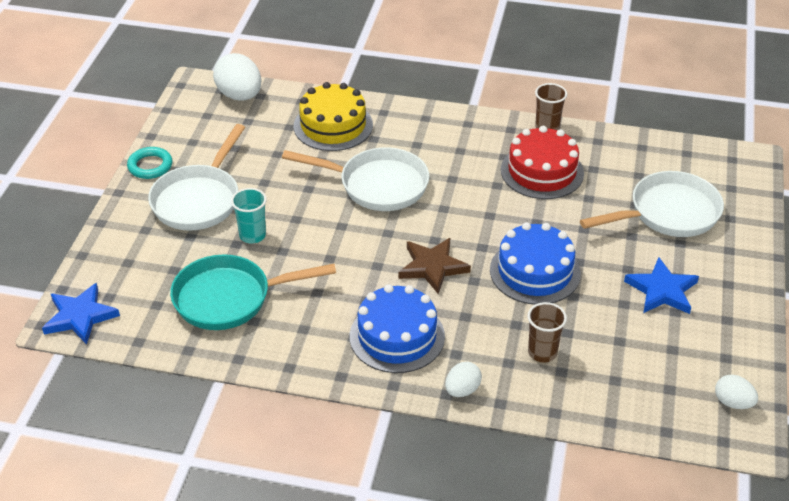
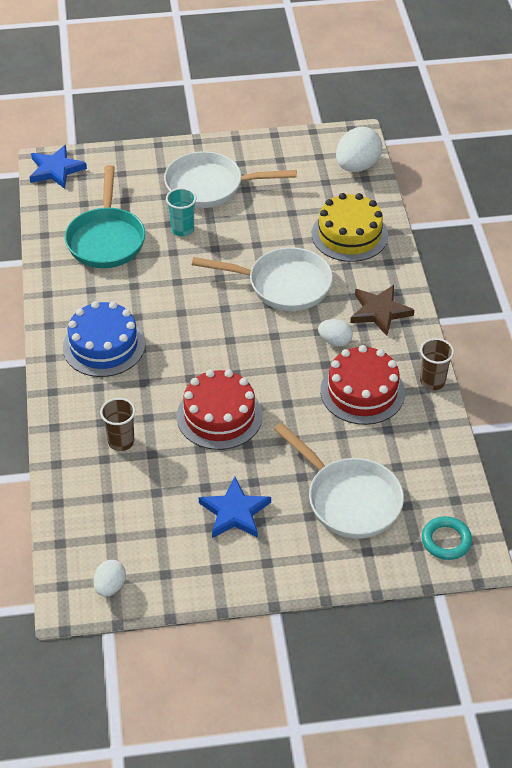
camera: 70 degrees right, 5 degrees up
(150, 166) = (236, 147): turquoise ring -> turquoise ring (446, 540)
(230, 298) = (106, 239): turquoise pan -> turquoise pan turned 150 degrees counterclockwise
(377, 185) = (283, 285): white pan -> white pan turned 75 degrees counterclockwise
(432, 267) = (194, 347): brown star -> brown star (380, 311)
(462, 390) = (59, 400): white egg -> white egg (335, 341)
(535, 271) = (219, 416): blue cake -> red cake

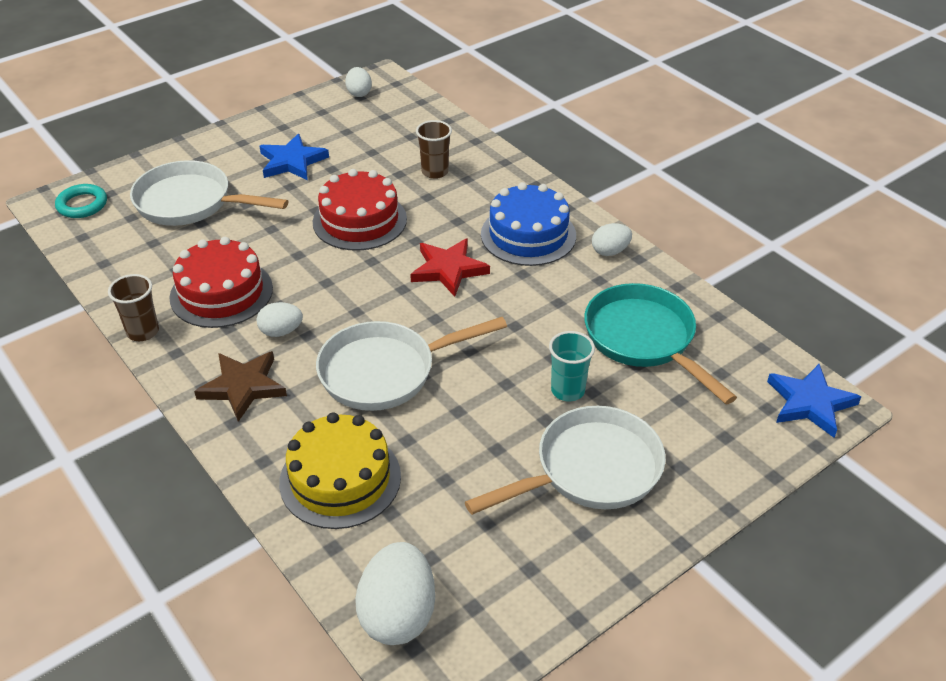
camera: 150 degrees right, 5 degrees down
(60, 307) = (610, 251): none -> white egg
(186, 341) = (448, 269): none -> red star

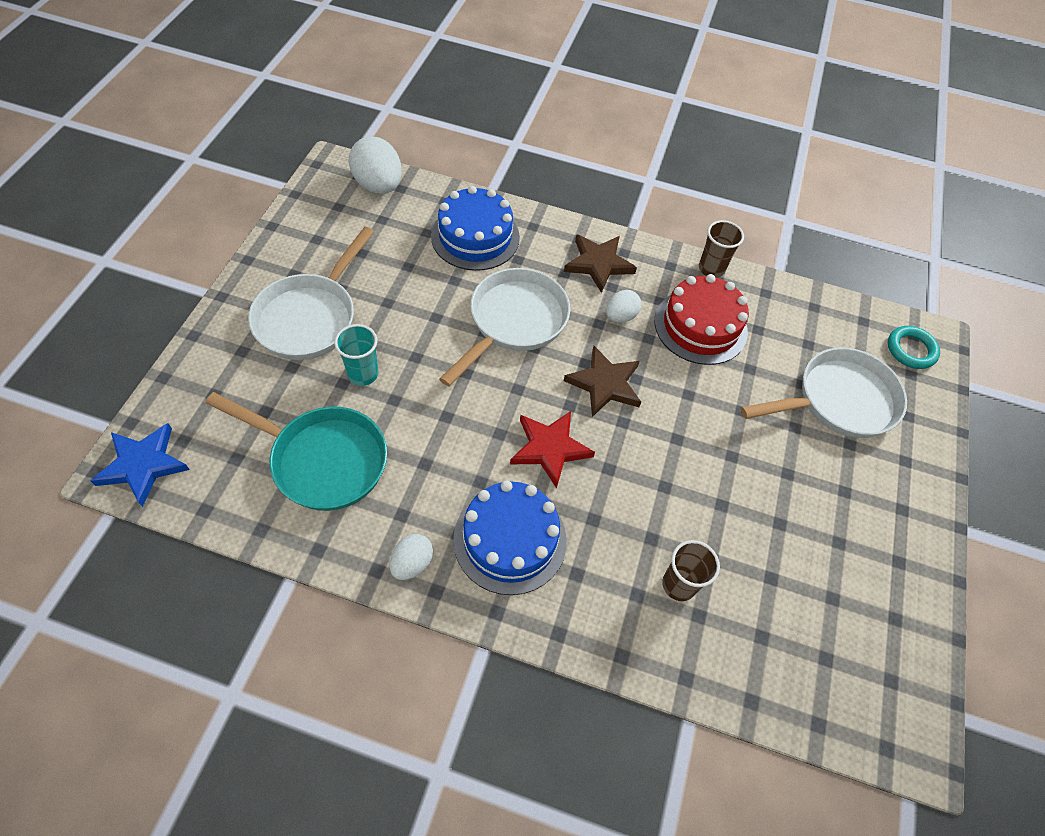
camera: 140 degrees right, 15 degrees up
(292, 161) = (825, 509): blue star -> none
(340, 479) = (475, 237): yellow cake -> blue cake
(357, 290) = (604, 384): none -> brown star
(359, 93) = (901, 689): white egg -> none
(359, 220) = (680, 464): red cake -> none

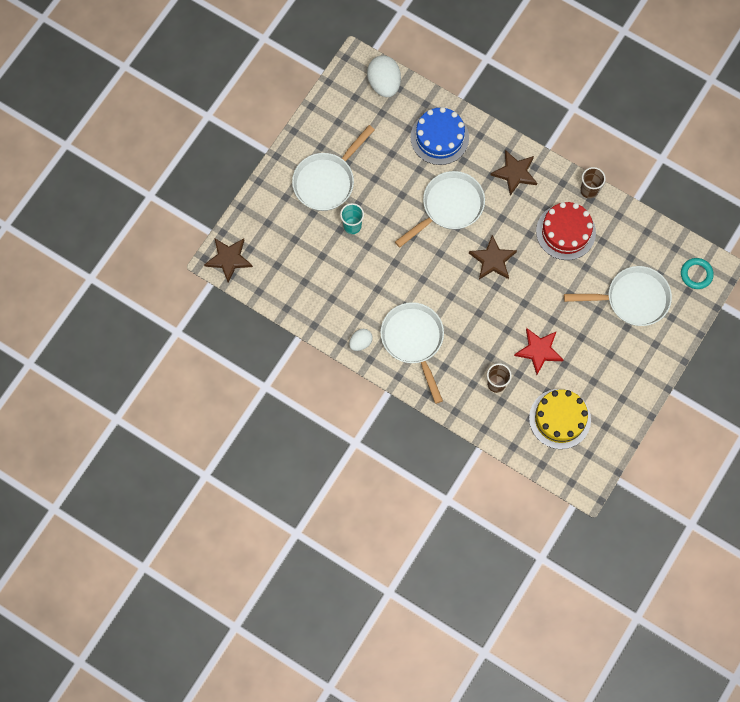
camera: 20 degrees right, 15 degrees up
(143, 465) = (228, 259): blue star -> brown star
(322, 460) = (322, 275): turquoise pan -> none
(510, 539) = (414, 341): blue cake -> white pan
(550, 448) = (449, 294): red star -> red star (539, 351)
(620, 316) = (517, 215): white egg -> none
(813, 624) = (560, 419): none -> yellow cake

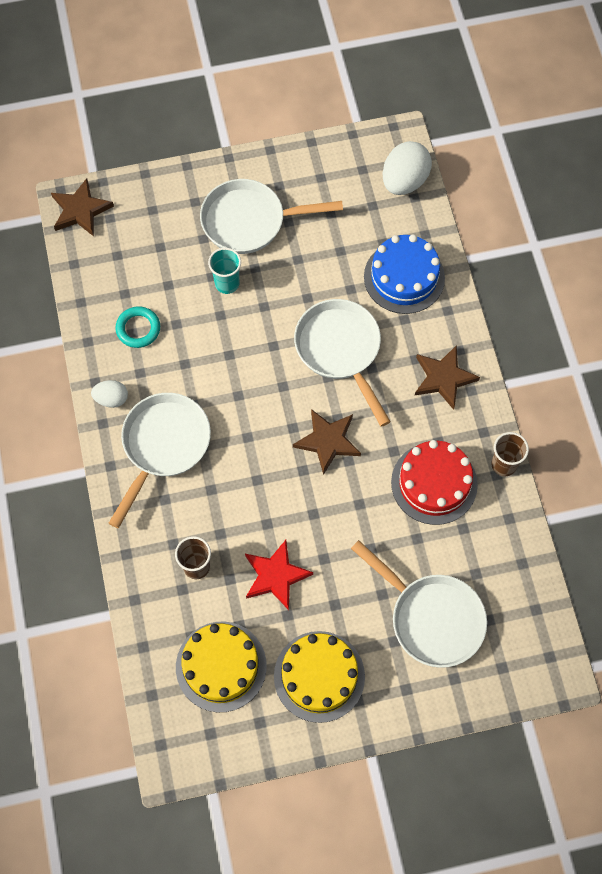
camera: 45 degrees right, 5 degrees down
(449, 207) = (340, 350): white pan -> white pan turned 120 degrees counterclockwise
(610, 378) = (319, 676): none -> yellow cake
(696, 274) = (530, 659): turquoise ring -> turquoise ring (138, 329)

